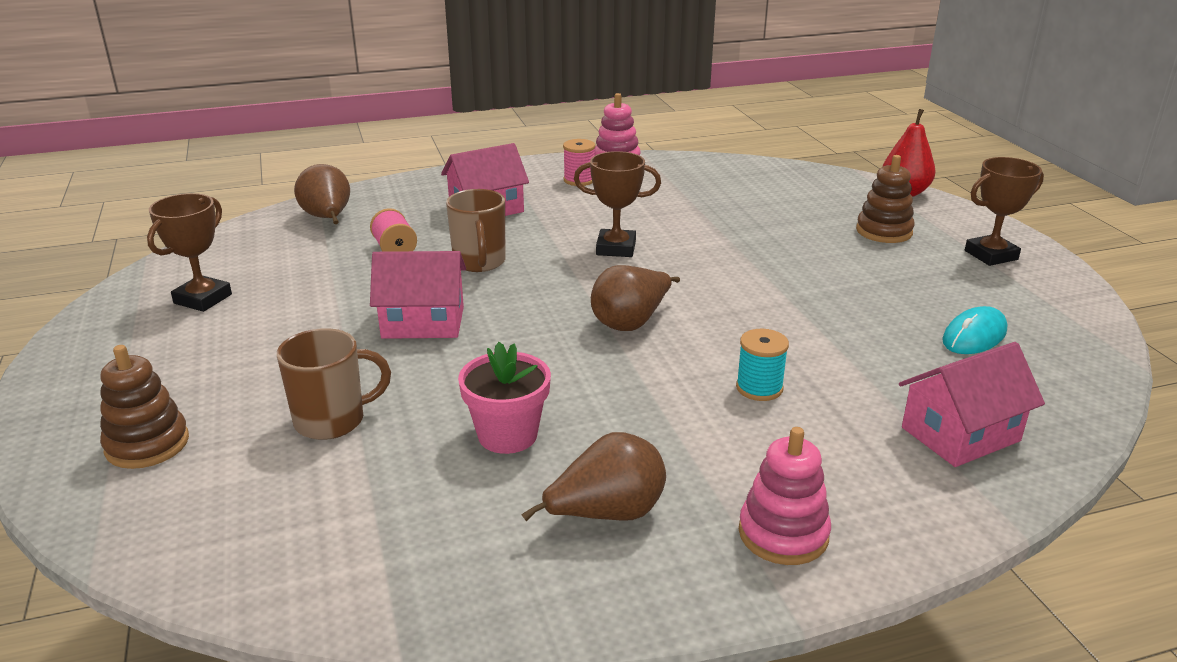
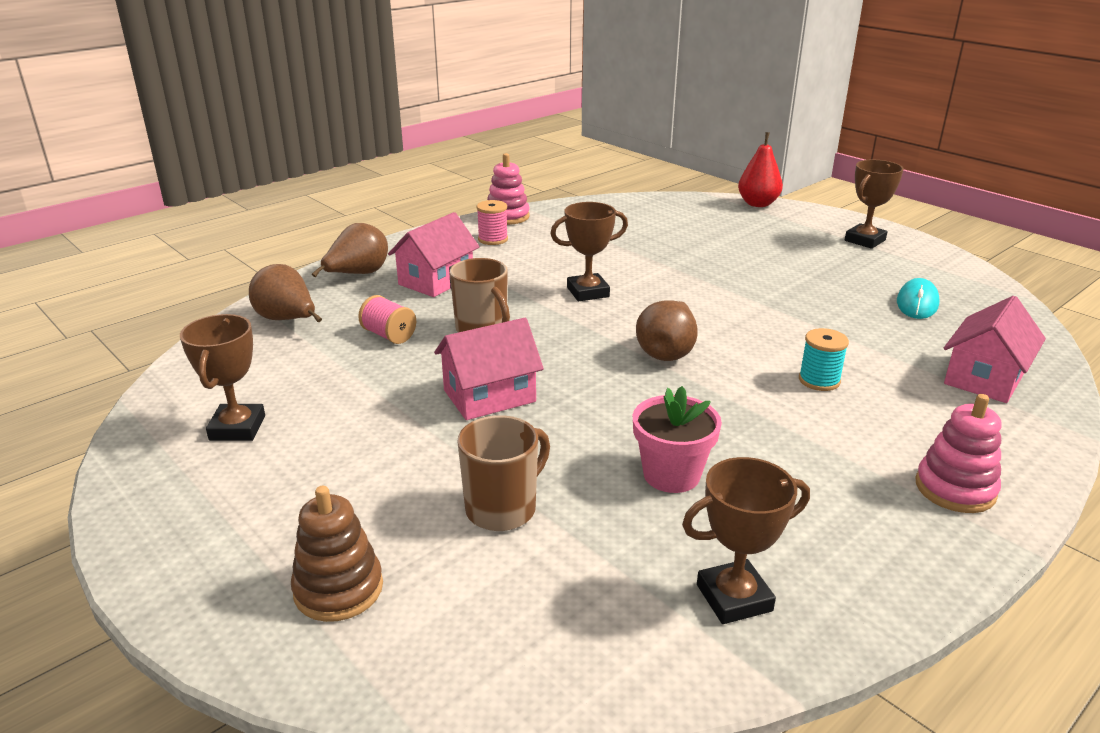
camera: 25 degrees left, 0 degrees up
(443, 558) = (734, 598): none -> brown trophy
(607, 514) = (819, 516): brown pear -> brown pear (358, 274)
(884, 231) = (775, 237): brown stacking toy -> none

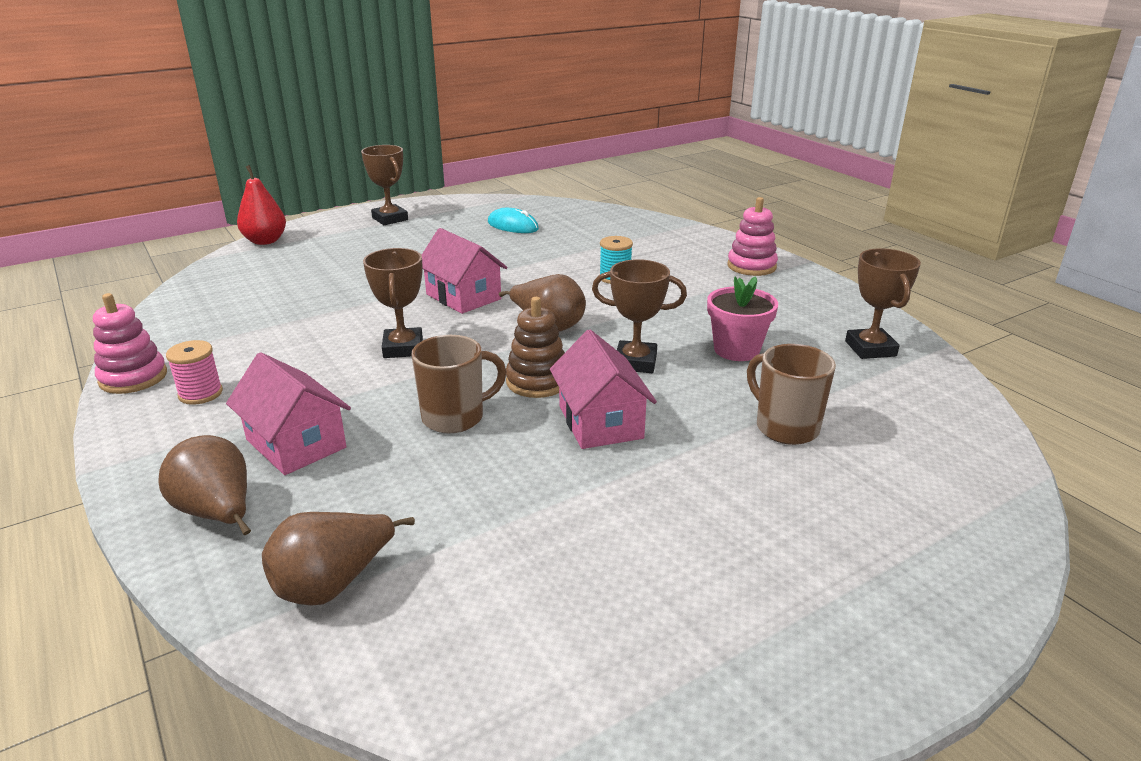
camera: 80 degrees left, 0 degrees up
(237, 428) = (632, 614): brown trophy -> brown trophy (635, 362)
(338, 589) = (908, 519): brown stacking toy -> brown stacking toy (537, 381)
(389, 335) = (434, 485): pink spool -> none
(984, 378) = (626, 231): pink house -> pink house (463, 297)

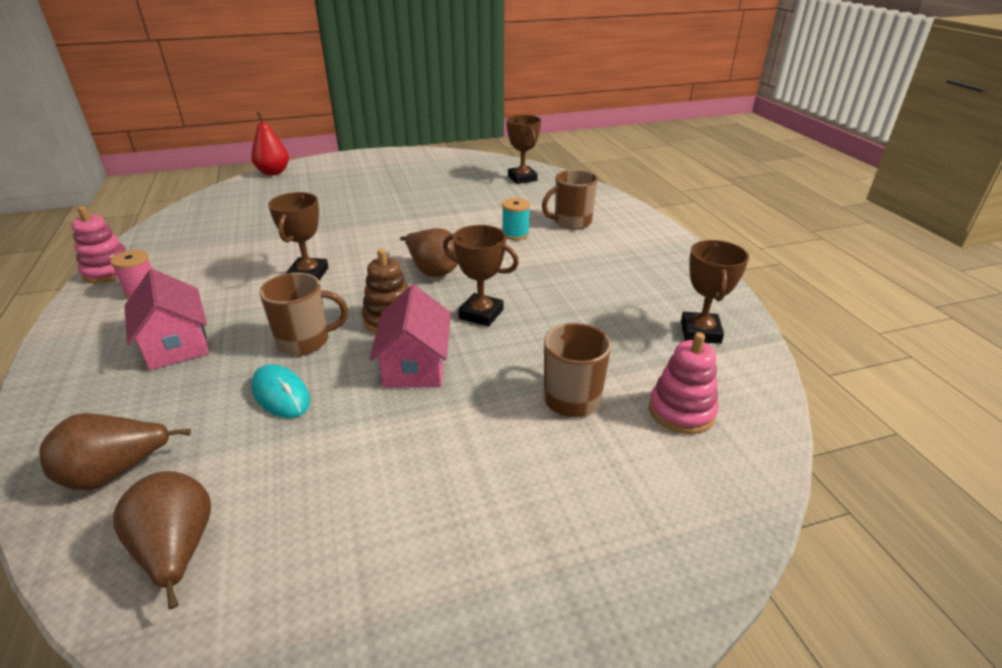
camera: 15 degrees right, 5 degrees up
(218, 513) = (83, 394): brown pear -> brown pear (177, 551)
(390, 219) = (374, 163): brown trophy -> brown trophy (522, 178)
(463, 297) = (384, 236): pink house -> none
(513, 226) = (463, 178): turquoise mouse -> turquoise mouse (281, 394)
(668, 259) = (571, 222): none -> brown mug
(736, 350) = (575, 315): pink flower pot -> none
(751, 266) = (640, 237): pink stacking toy -> pink stacking toy (681, 411)

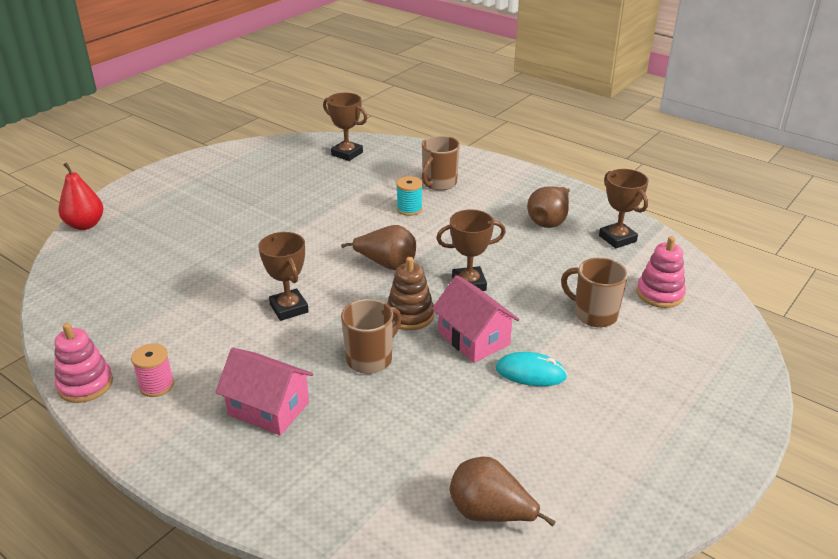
camera: 35 degrees left, 0 degrees up
(116, 472) = (376, 503): brown pear -> brown pear (549, 221)
(281, 394) = (411, 401): turquoise mouse -> turquoise mouse (530, 373)

